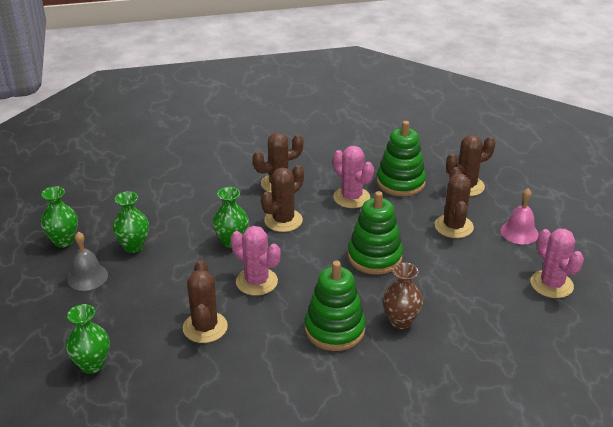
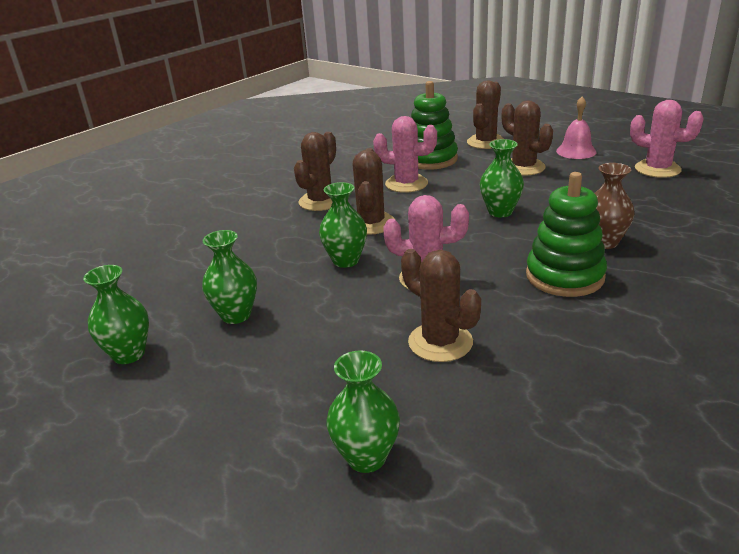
camera: 35 degrees left, 5 degrees down
(87, 277) = (217, 372): grey bell -> none
(374, 257) = (500, 212): green stacking toy -> green vase

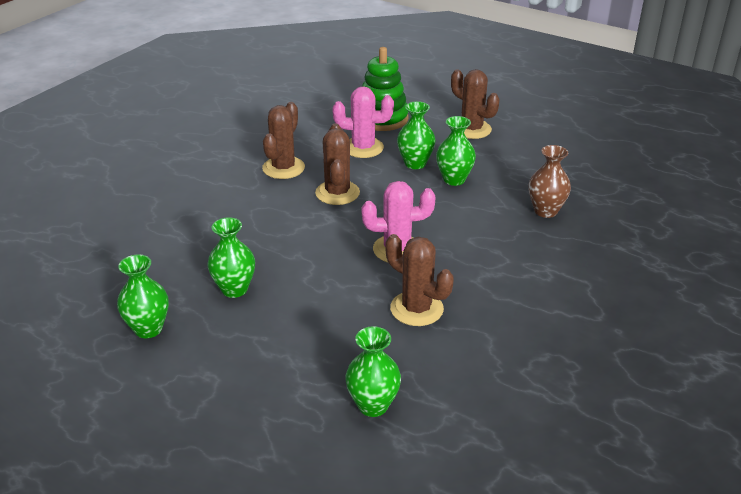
camera: 10 degrees left, 5 degrees up
(346, 260) = (321, 233): green vase -> green vase (415, 163)
(486, 142) = (433, 98): brown cactus -> none
(564, 276) = (514, 245): green stacking toy -> none
(576, 151) = (518, 111): pink bell -> none
(657, 169) = (591, 132): pink cactus -> none

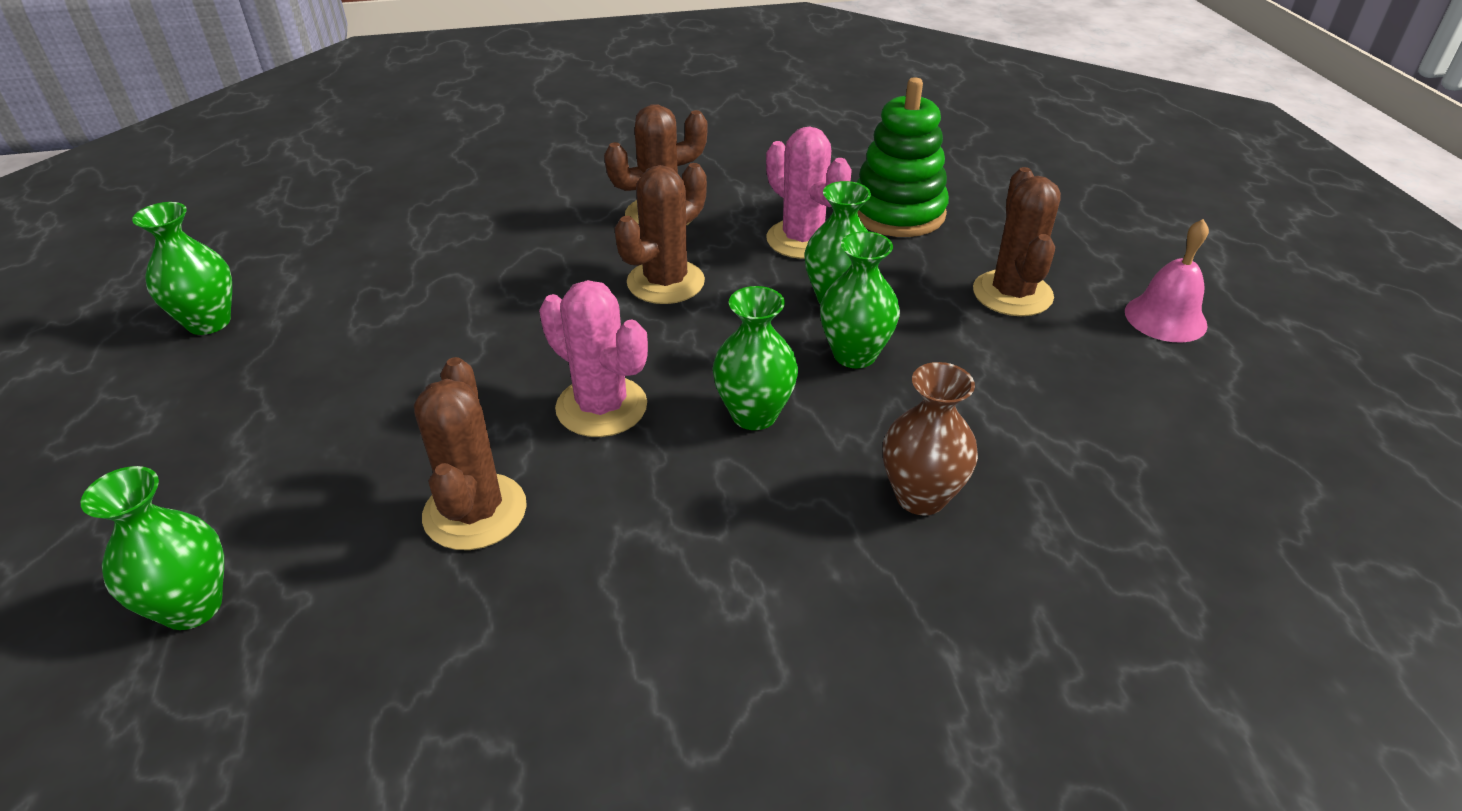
camera: 45 degrees right, 5 degrees up
(234, 289) = (352, 332): green vase -> green vase (754, 414)
(530, 113) = (1165, 318): none -> pink bell

